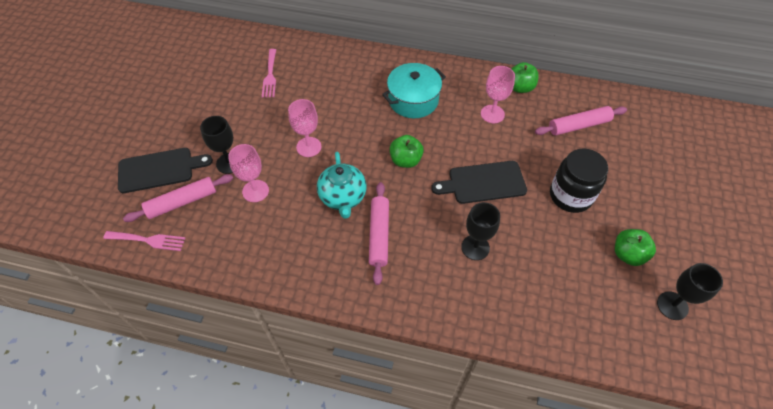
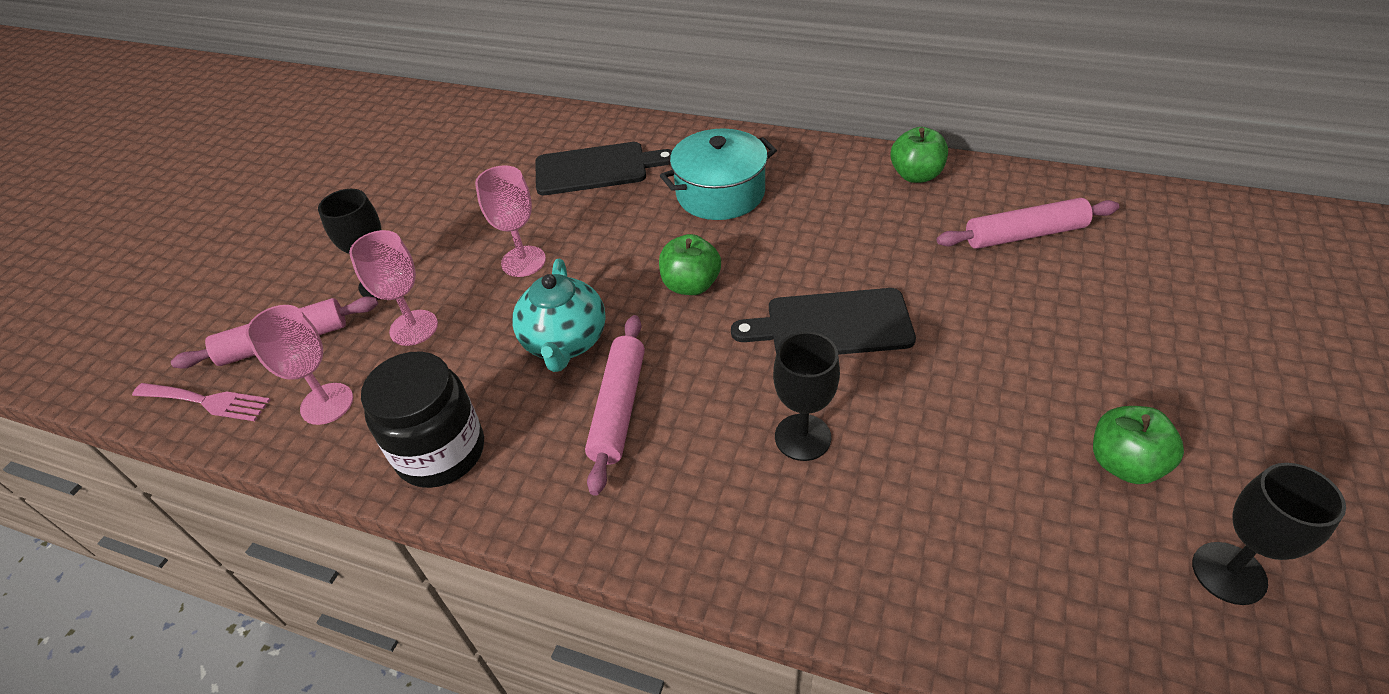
camera: 10 degrees right, 10 degrees down
(159, 169) = (264, 291): black cutting board -> black cutting board (596, 168)
(270, 76) = (486, 158): pink fork -> none
(492, 114) = (861, 215): pink goblet -> pink goblet (327, 404)
(570, 195) = (1004, 351): black jar -> black jar (441, 452)

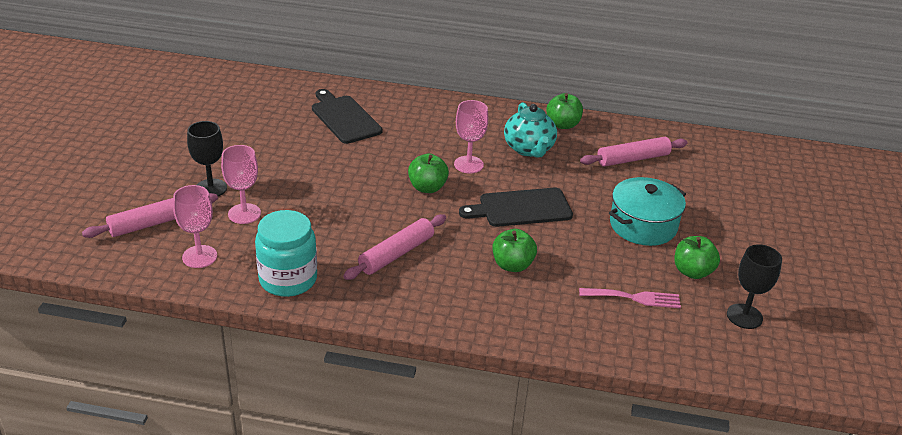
camera: 15 degrees left, 10 degrees down
(207, 401) = (112, 257): pink fork -> pink fork (634, 298)
(441, 452) = (288, 279): black jar -> turquoise jar
(523, 261) = (309, 175): pink goblet -> pink goblet (468, 164)
(565, 342) = (352, 220): turquoise teapot -> turquoise teapot (529, 149)
(596, 168) = (344, 118): black cutting board -> black cutting board turned 105 degrees counterclockwise
(618, 408) = (396, 254): pink rolling pin -> pink rolling pin turned 45 degrees clockwise
(720, 193) = (435, 134): turquoise pot -> turquoise pot (643, 225)
(802, 437) = (512, 265): black goblet -> green apple

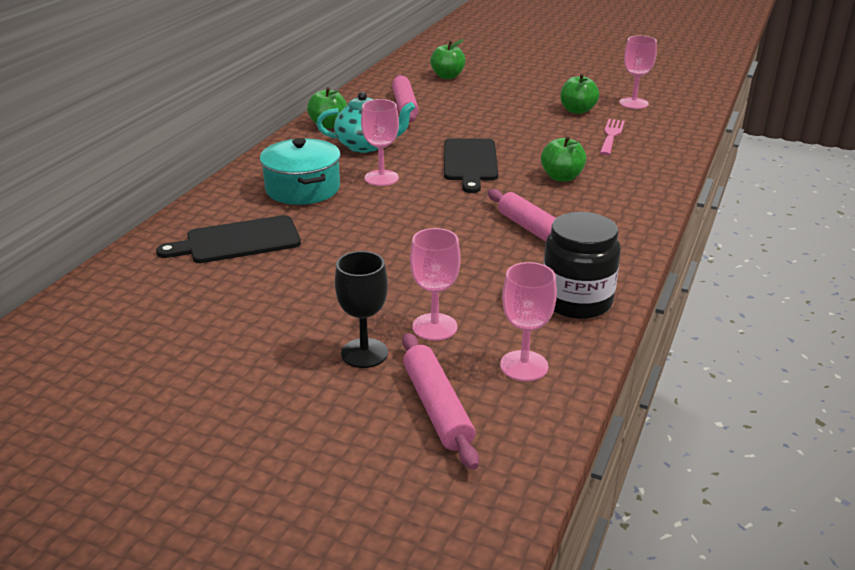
camera: 75 degrees left, 5 degrees down
(288, 279) = (576, 301): turquoise jar -> black jar
(427, 187) = (417, 204): green apple -> green apple (447, 76)
(643, 225) = (510, 117): turquoise pot -> turquoise pot (303, 189)
(744, 316) = (633, 103): black goblet -> pink goblet

